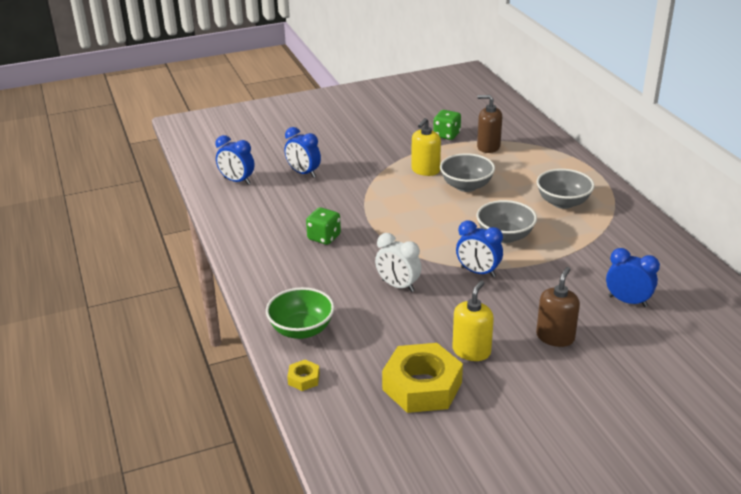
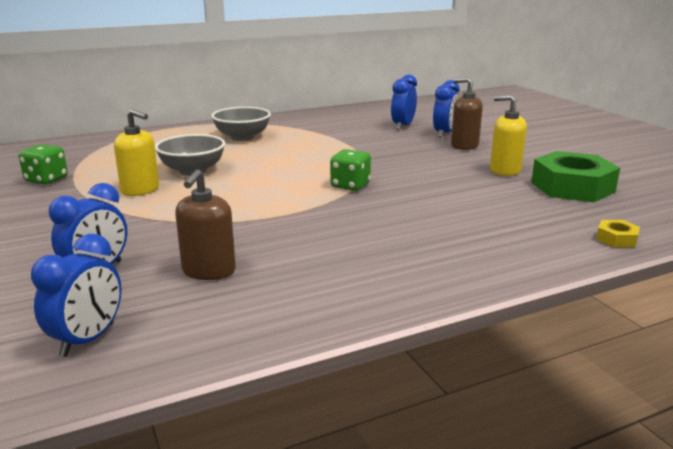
camera: 95 degrees left, 10 degrees down
(301, 330) = (528, 246): green bowl -> none
(324, 237) = (308, 244): green dice -> green dice (350, 185)
(398, 286) = (412, 199): white clock -> none
(422, 386) = (572, 187): yellow nut -> green nut
(478, 272) = (374, 167): blue clock -> blue clock (444, 134)
(488, 147) = (99, 161): brown soap dispenser -> brown soap dispenser (208, 271)
(505, 236) = (305, 157): grey bowl -> none

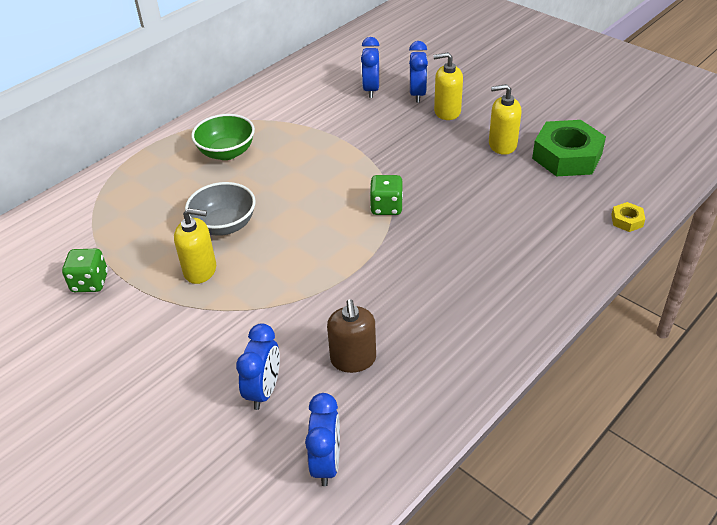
camera: 20 degrees left, 20 degrees up
(242, 137) = (227, 152): grey bowl -> green bowl
(464, 145) = (447, 111): brown soap dispenser -> yellow soap dispenser

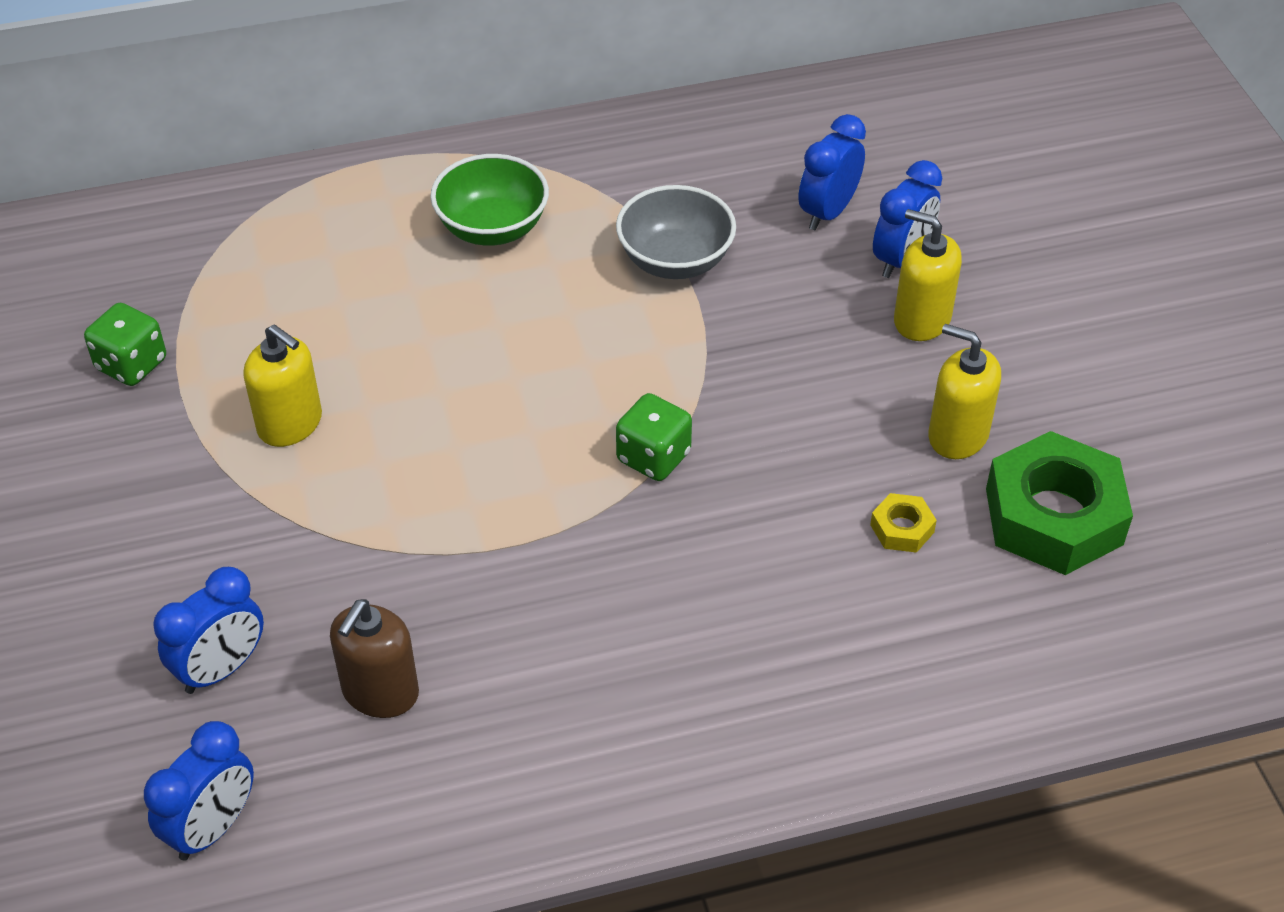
camera: 30 degrees right, 5 degrees up
(224, 225) = (384, 363): grey bowl -> grey bowl (675, 261)
(627, 220) = (1038, 696): yellow nut -> yellow nut (902, 528)

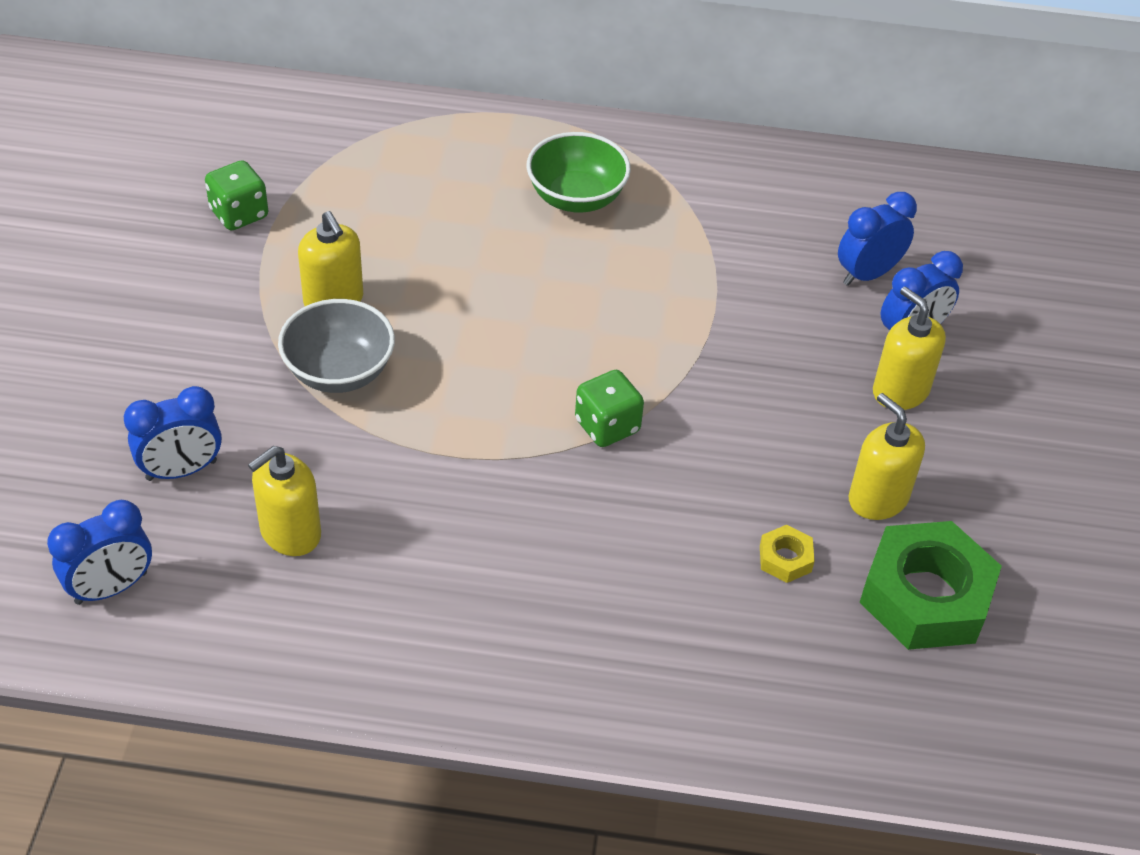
camera: 20 degrees right, 0 degrees up
(380, 692) = (290, 533): brown soap dispenser -> yellow soap dispenser
(675, 261) = (713, 272): grey bowl -> grey bowl (339, 371)

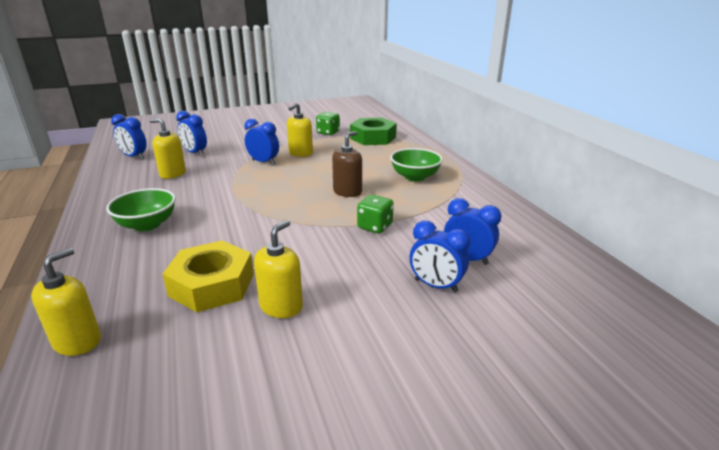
camera: 65 degrees right, 20 degrees down
(339, 371) = (263, 162): grey bowl -> blue clock
(528, 609) = (147, 225): none -> green bowl
(576, 305) = (347, 192): none -> brown soap dispenser
(607, 426) = (276, 215): green dice -> green dice (375, 226)
(785, 559) = (212, 285): yellow nut -> yellow nut, size x2.31
(900, 391) = (382, 293): yellow soap dispenser -> yellow soap dispenser (77, 341)
(925, 596) = (204, 347): green nut -> green nut (373, 138)

